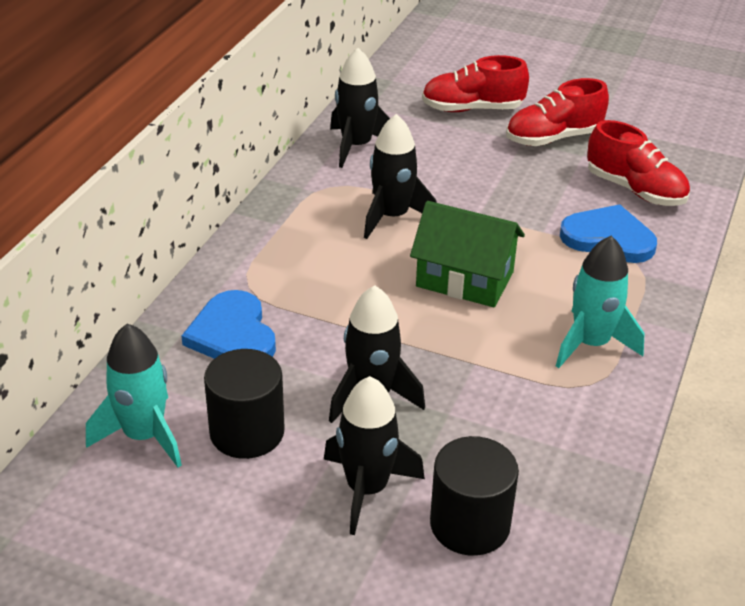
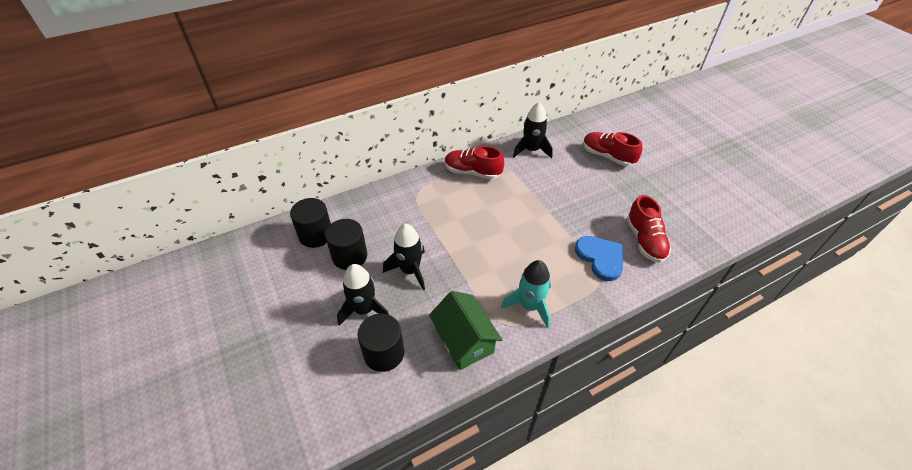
camera: 40 degrees right, 10 degrees up
(144, 436) = (316, 235): turquoise rocket -> black cylinder
(233, 334) = (389, 211): blue heart -> none
(392, 216) = (509, 192): black rocket -> none
(465, 279) = (507, 240): green house -> green house (464, 340)
(553, 138) = (632, 191): red shoe -> red shoe (472, 172)

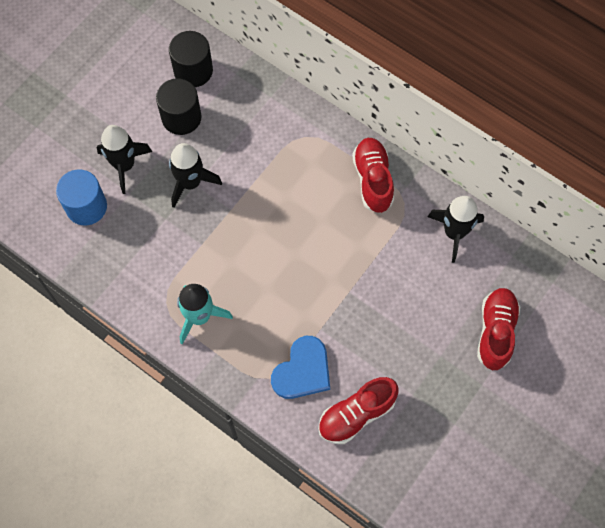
camera: 65 degrees right, 20 degrees up
(384, 353) = (86, 207): black cylinder -> blue cylinder
(464, 340) = (131, 270): green house -> none

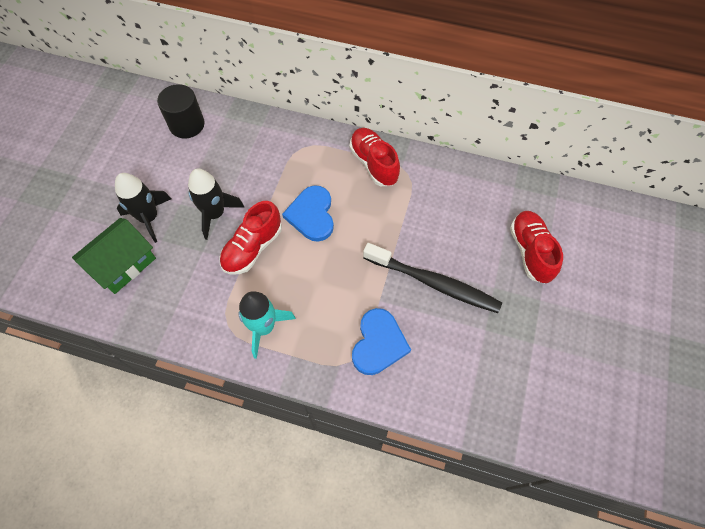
camera: 20 degrees left, 5 degrees down
(86, 207) = (123, 264): blue cylinder -> green house
(181, 117) = (189, 164): black cylinder -> none
(287, 216) = (312, 215): none -> blue heart
(356, 414) = (443, 366): red shoe -> red shoe (252, 248)
(381, 330) = (434, 283): none -> black toothbrush
(454, 233) = (459, 183): black rocket -> none

